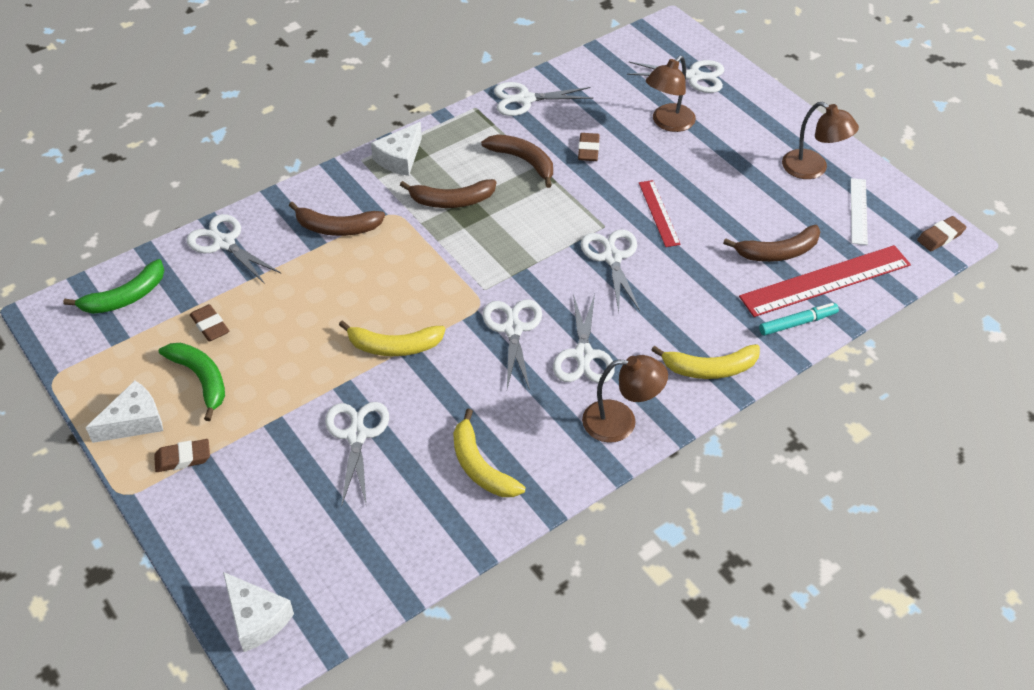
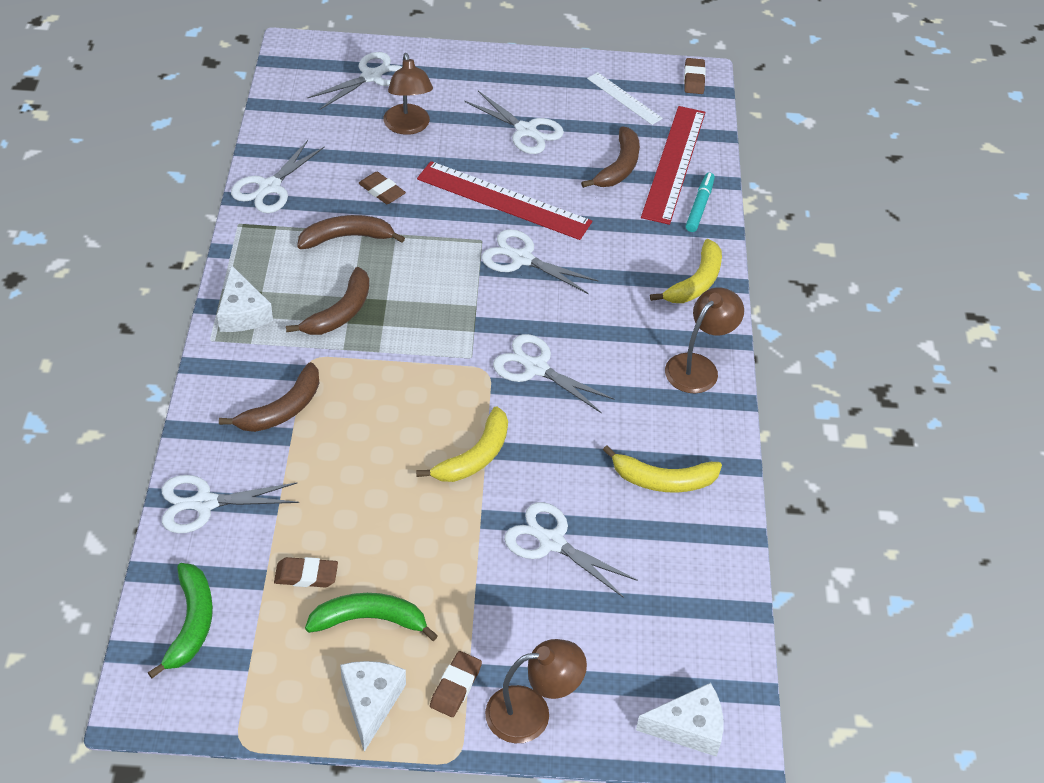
camera: 55 degrees left, 0 degrees up
(583, 355) = (608, 343): white scissors -> white scissors (526, 130)
(659, 213) = (503, 200): red ruler -> red ruler, size x1.83
(813, 169) = (554, 89): brown lamp -> brown lamp (531, 712)

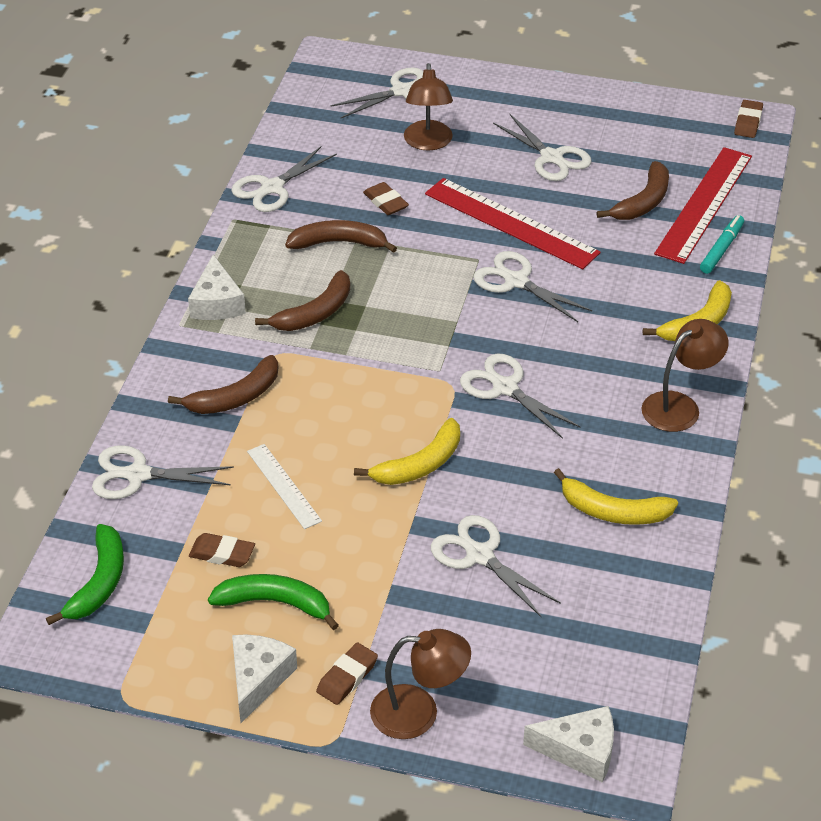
camera: 15 degrees right, 5 degrees down
(624, 98) = (666, 135): white ruler -> white ruler (284, 486)

